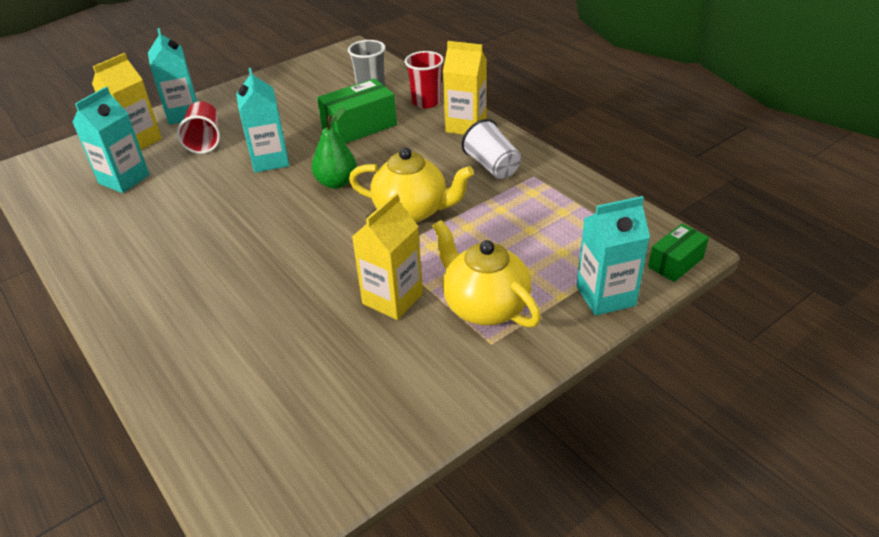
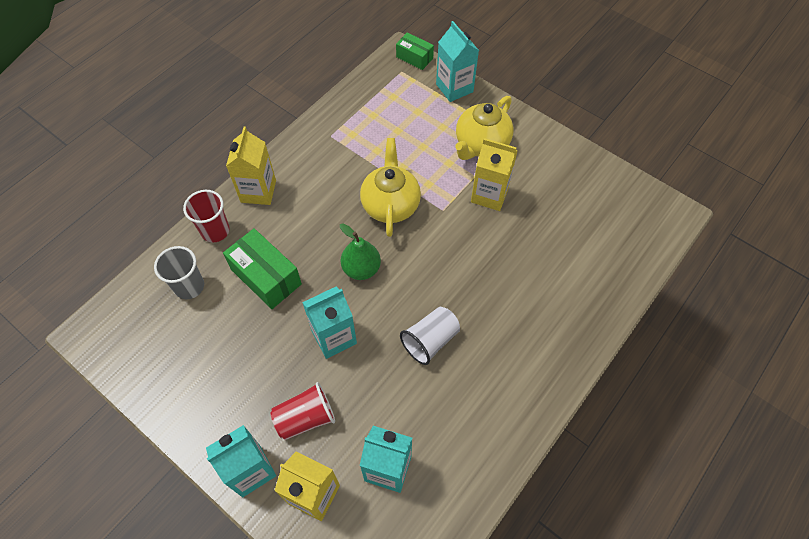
camera: 105 degrees left, 20 degrees up
(492, 166) = (320, 163): white cup -> white cup (430, 341)

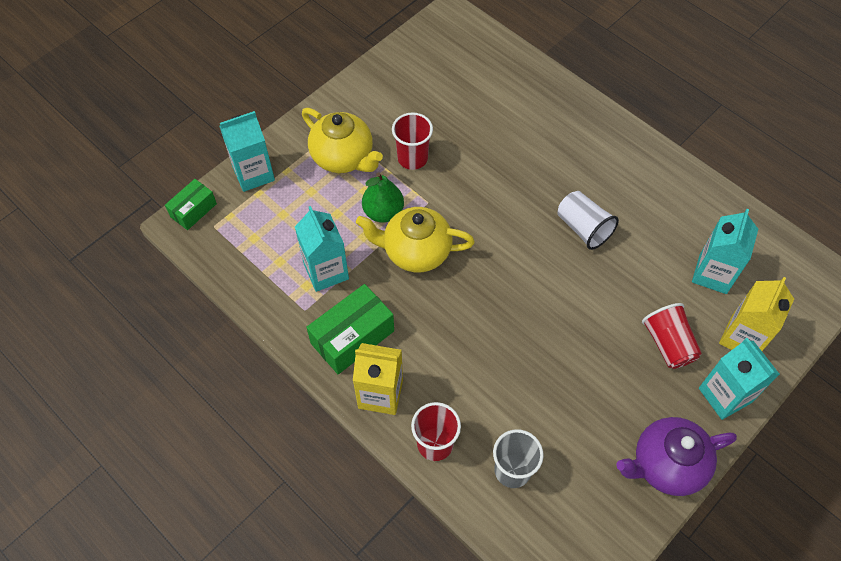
camera: 85 degrees left, 0 degrees up
(185, 411) = (666, 465): none -> purple teapot
(266, 277) = (503, 383): green box -> green box (352, 337)
(334, 337) = (579, 315): turquoise carton -> turquoise carton (326, 271)
(361, 269) = (497, 285): green pear -> green pear (383, 212)
(489, 195) = (412, 158): yellow carton -> red cup

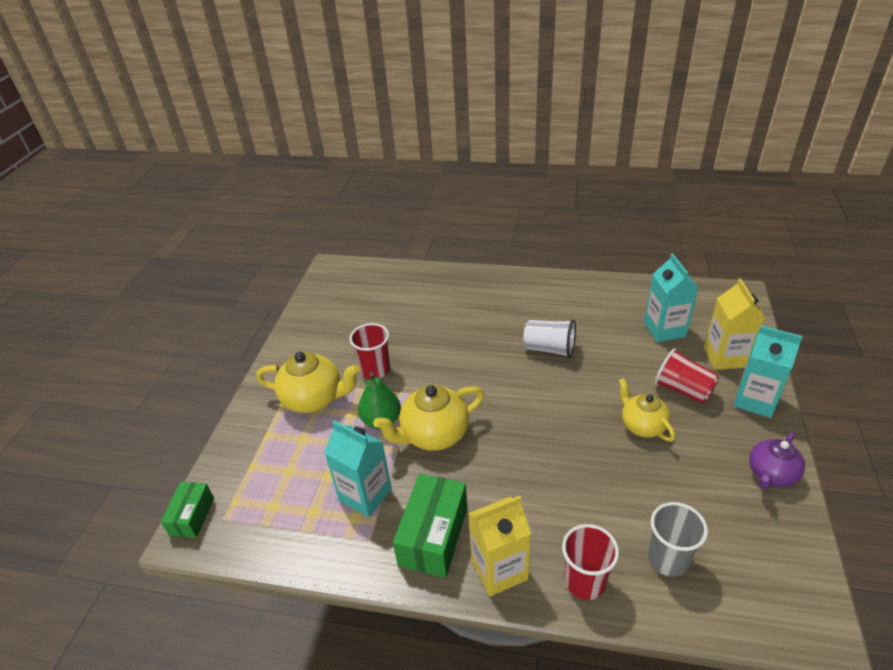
camera: 30 degrees left, 20 degrees down
(253, 174) = (236, 453): turquoise carton -> none
(597, 353) = (642, 425): none -> yellow teapot
(666, 465) = (771, 474): purple teapot -> purple teapot, size x0.66

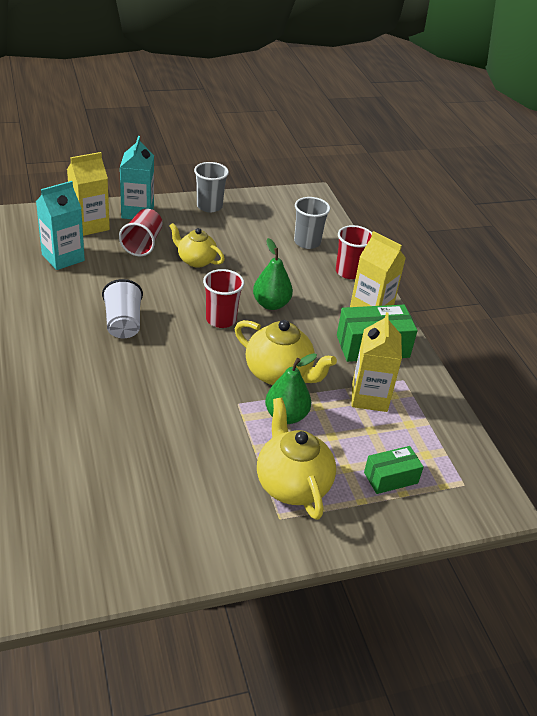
camera: 125 degrees left, 0 degrees up
(192, 516) = (481, 510): green box -> green box (390, 478)
(365, 495) = (369, 397): turquoise carton -> yellow carton
(375, 370) = (221, 447): red cup -> red cup (221, 319)
(542, 467) = (271, 304): none -> green pear
(642, 425) = (196, 260): yellow teapot -> yellow teapot turned 90 degrees clockwise
(771, 474) = (209, 206): purple teapot -> grey cup

